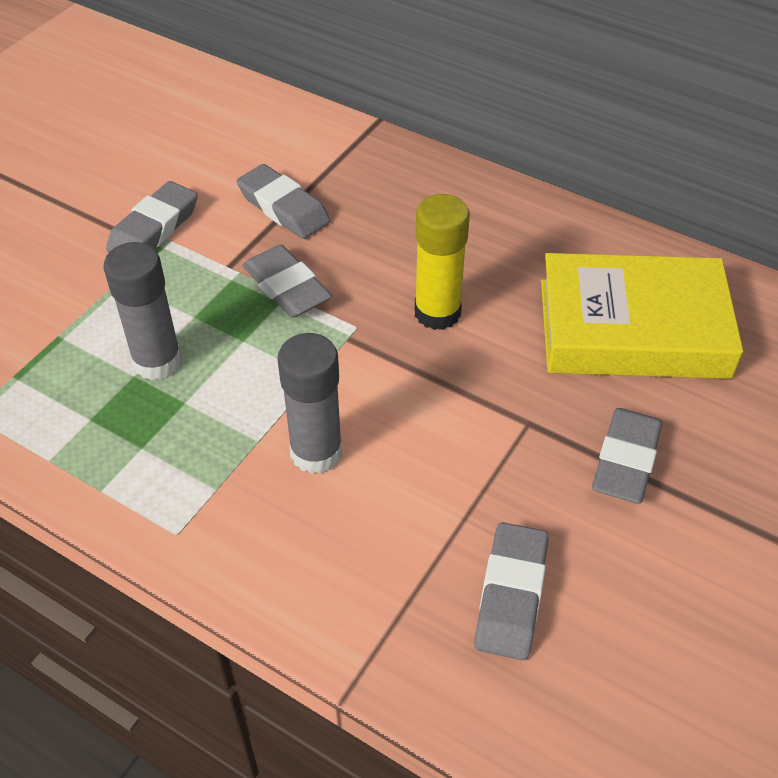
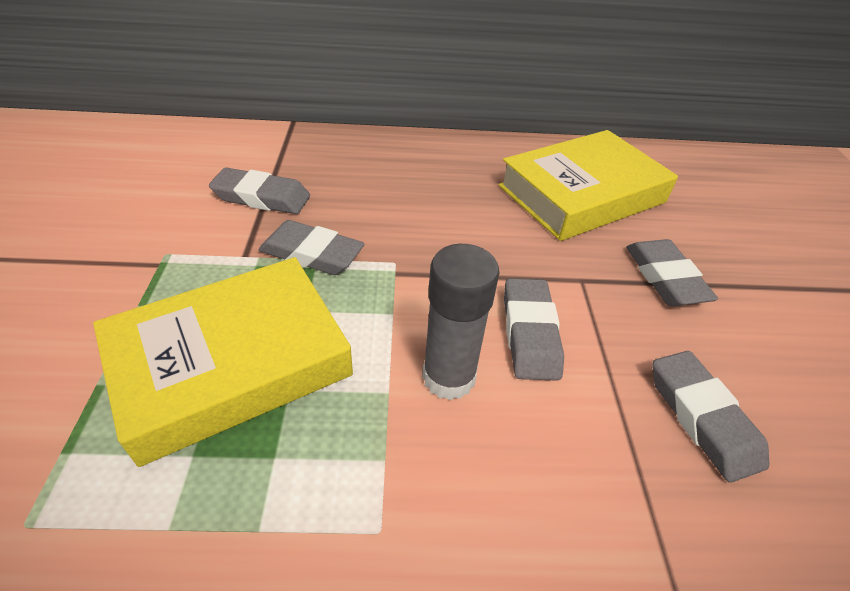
camera: 35 degrees left, 5 degrees down
(154, 229) = (147, 249): grey eraser -> grey eraser (530, 333)
(157, 361) = (231, 363): grey glue stick -> yellow book
(437, 313) = (447, 230): yellow glue stick -> none

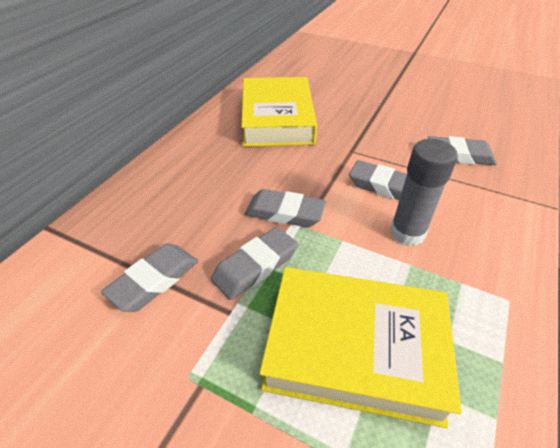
camera: 60 degrees left, 0 degrees up
(231, 363) = (355, 348): yellow book -> yellow book turned 75 degrees counterclockwise
(665, 278) = (364, 123): grey eraser -> grey eraser (284, 213)

